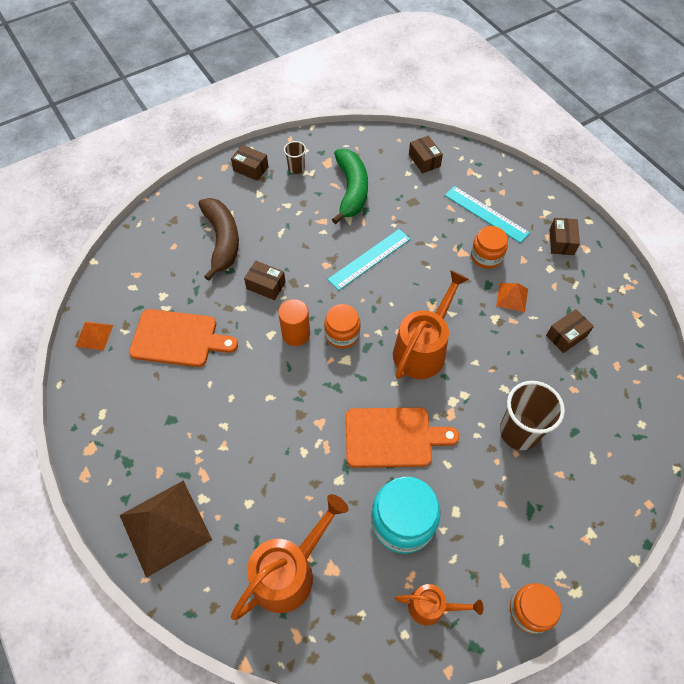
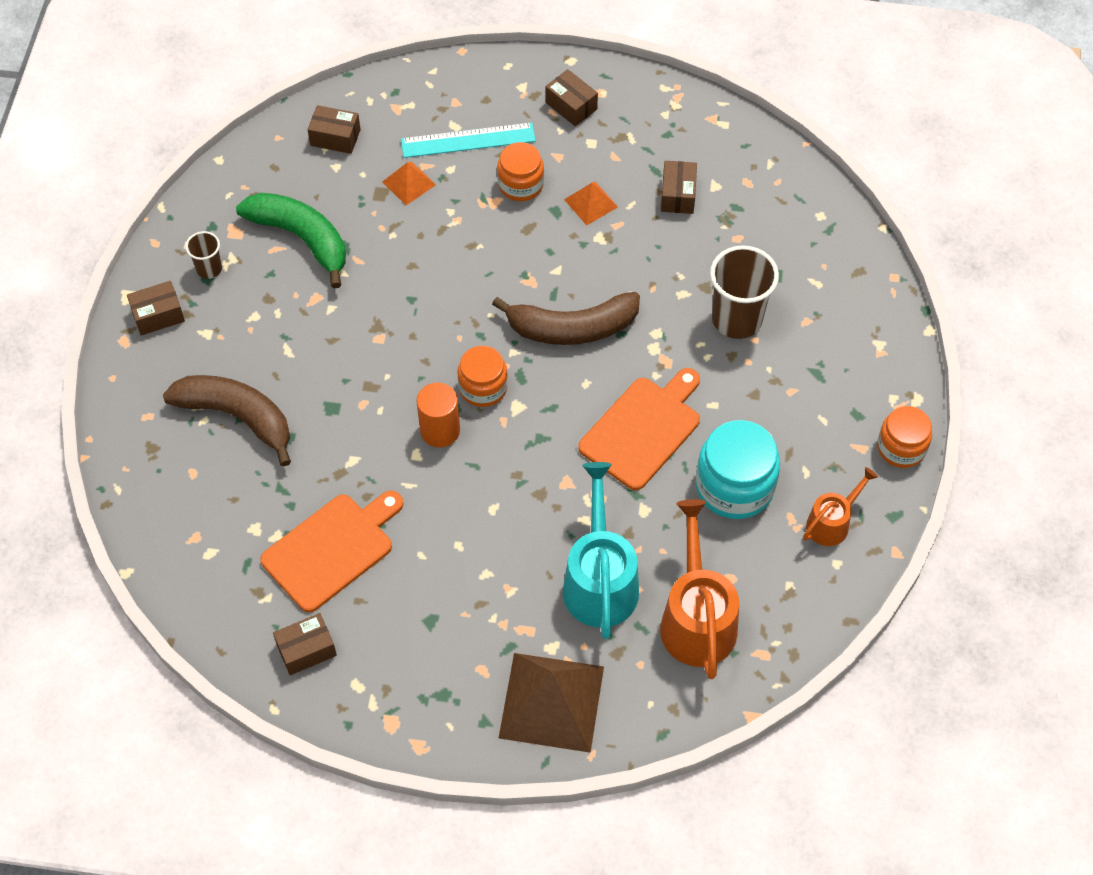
camera: 50 degrees left, 0 degrees up
(94, 335) = (241, 634): orange pyramid -> orange pyramid (409, 183)
(266, 285) = (347, 416): brown box -> brown box (306, 650)
(269, 491) = (600, 580): none -> turquoise watering can
(369, 259) = (414, 292): turquoise ruler -> none
(423, 349) = (572, 328): orange watering can -> brown banana

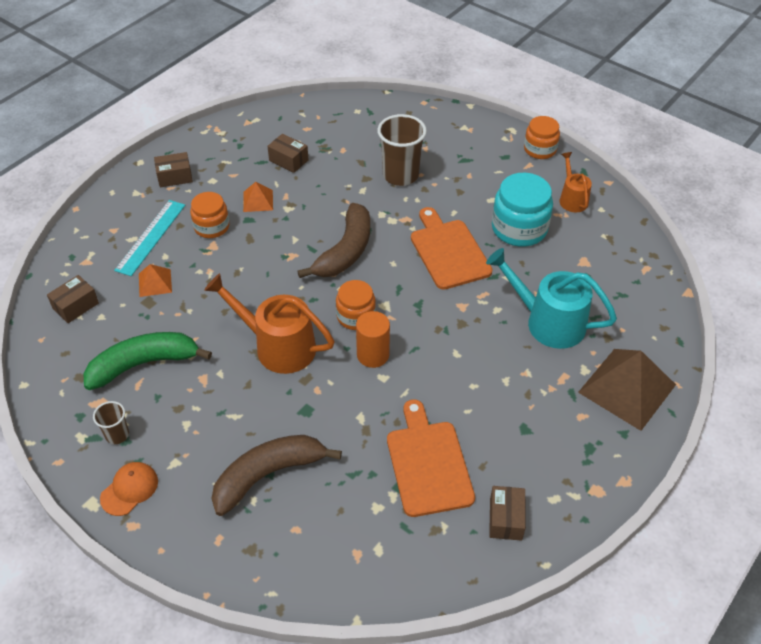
camera: 60 degrees left, 10 degrees down
(158, 315) = (129, 489): brown box -> orange cap
(696, 618) = (604, 287): orange watering can -> orange watering can (277, 346)

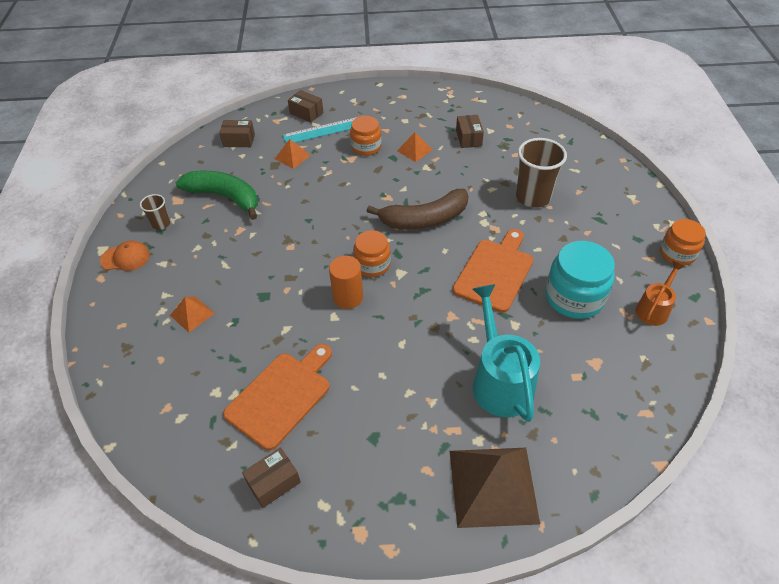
camera: 50 degrees right, 0 degrees up
(175, 177) = (386, 104): brown box -> brown box (306, 113)
(268, 475) = (192, 314): brown banana -> orange pyramid
(277, 346) = (302, 245): orange watering can -> none

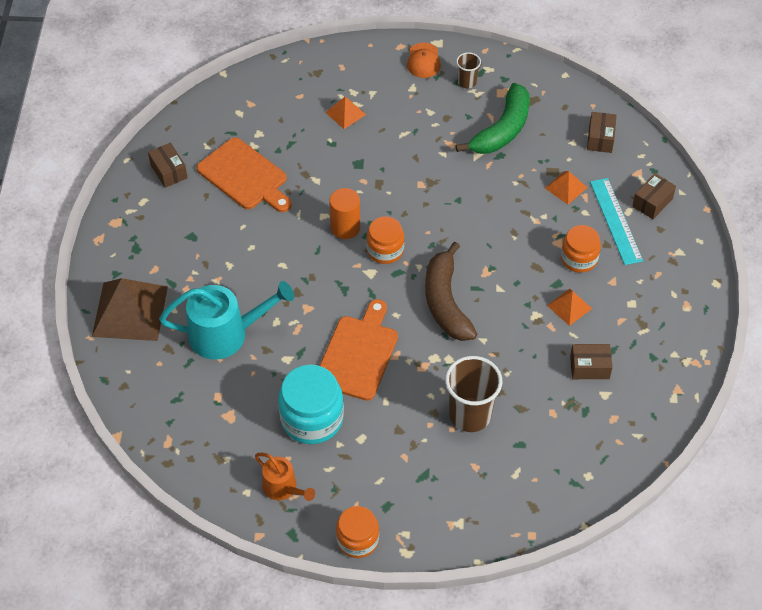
camera: 95 degrees right, 5 degrees up
(495, 272) = (358, 354): orange cutting board -> orange cutting board turned 105 degrees counterclockwise

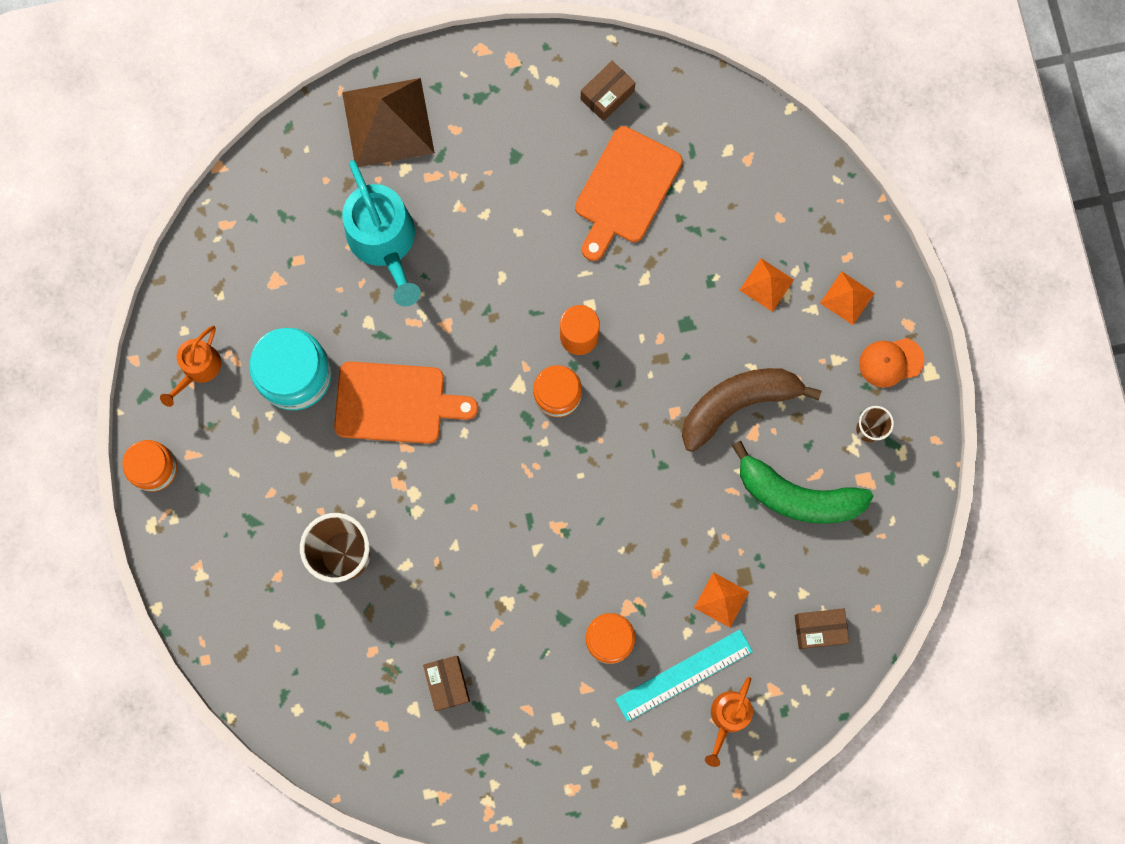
camera: 75 degrees right, 25 degrees up
(446, 302) = (498, 488): brown banana -> brown banana (738, 404)
(569, 307) = (531, 641): orange pyramid -> orange pyramid (847, 298)
(652, 202) = (728, 718): brown box -> orange watering can

